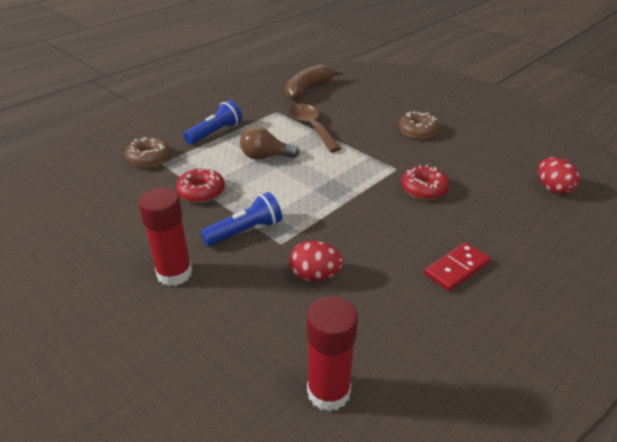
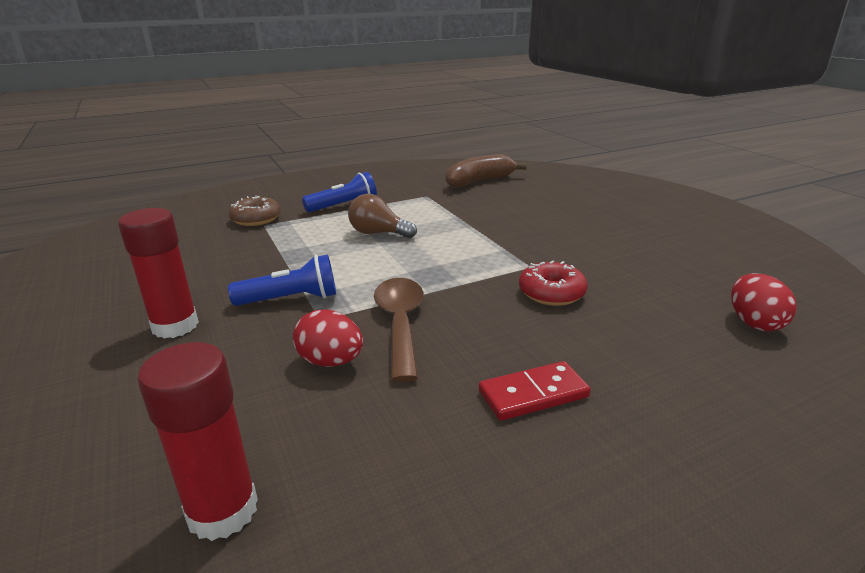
camera: 20 degrees right, 10 degrees down
(201, 192) = (279, 255): red donut -> none
(311, 127) = (455, 214): brown spoon -> brown spoon (400, 323)
(418, 131) = (587, 233): brown donut -> none

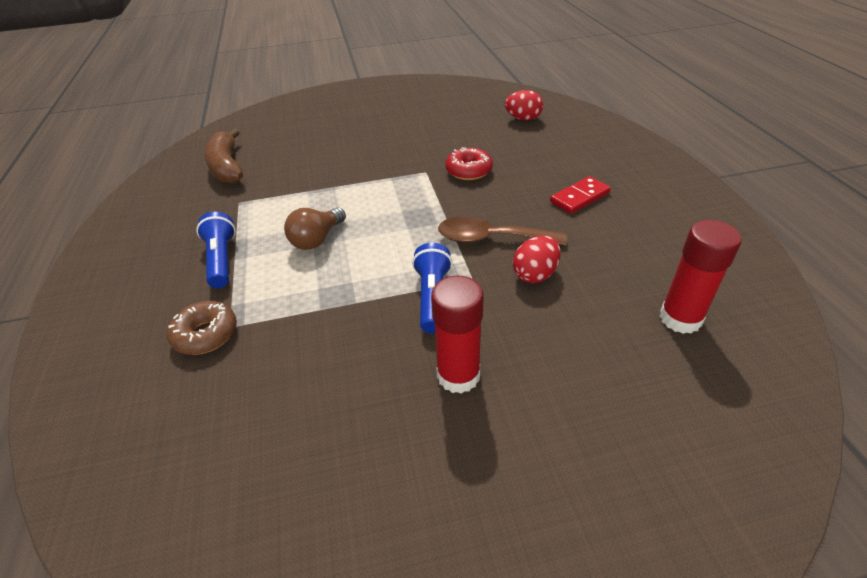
camera: 75 degrees left, 15 degrees up
(533, 394) = (579, 197): red domino -> red domino turned 60 degrees clockwise

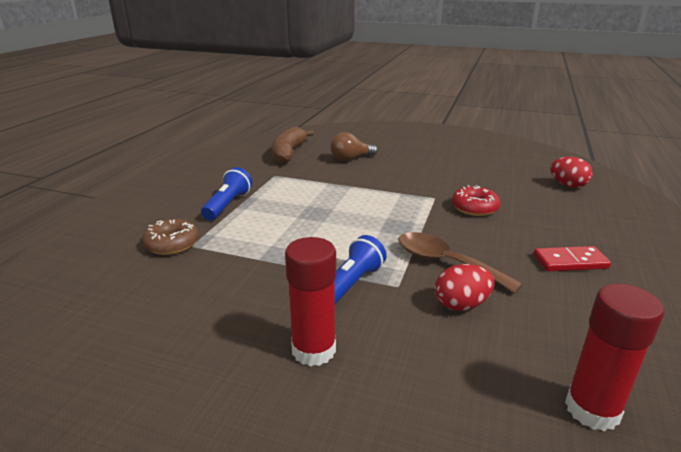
camera: 30 degrees right, 15 degrees down
(317, 239) = (303, 214): brown light bulb -> brown light bulb (350, 159)

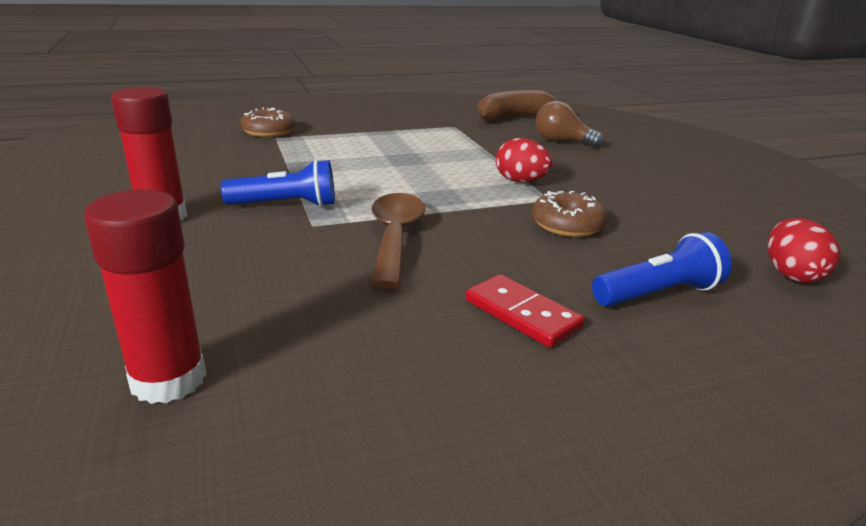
camera: 50 degrees right, 0 degrees up
(228, 205) = (363, 128): blue flashlight -> blue flashlight (658, 294)
(461, 305) = (313, 263): red egg -> red egg (520, 181)
(474, 208) = (567, 225): red donut -> brown donut

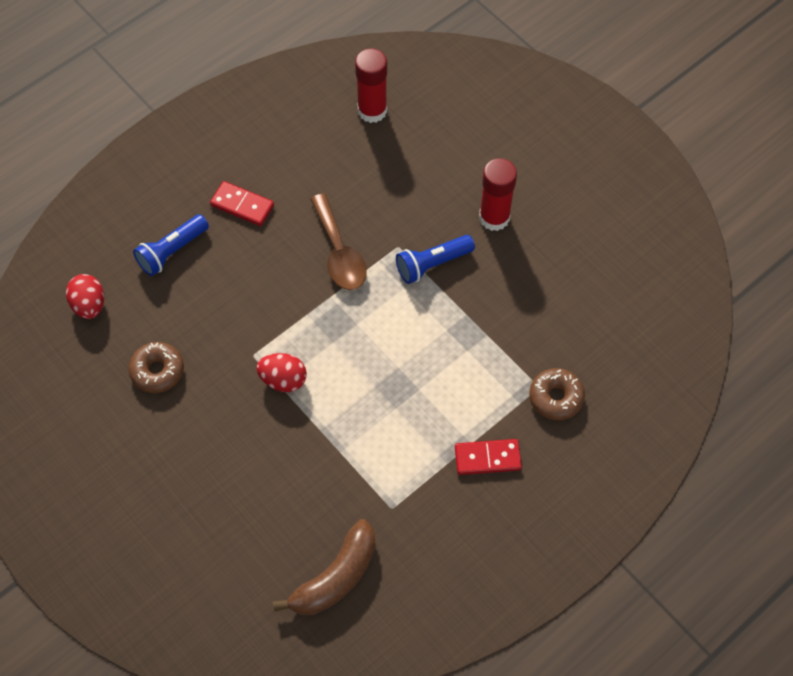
camera: 160 degrees right, 35 degrees up
(358, 125) = (487, 458): none -> red domino
(561, 141) = (266, 509): brown light bulb -> none
(567, 225) = (233, 315): brown donut -> brown donut (157, 371)

